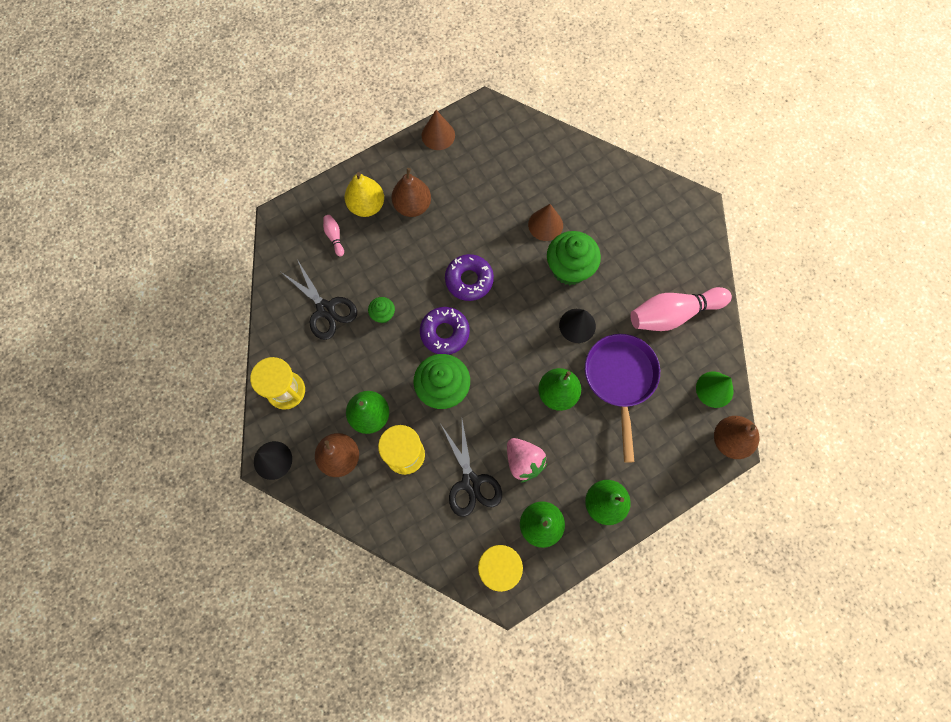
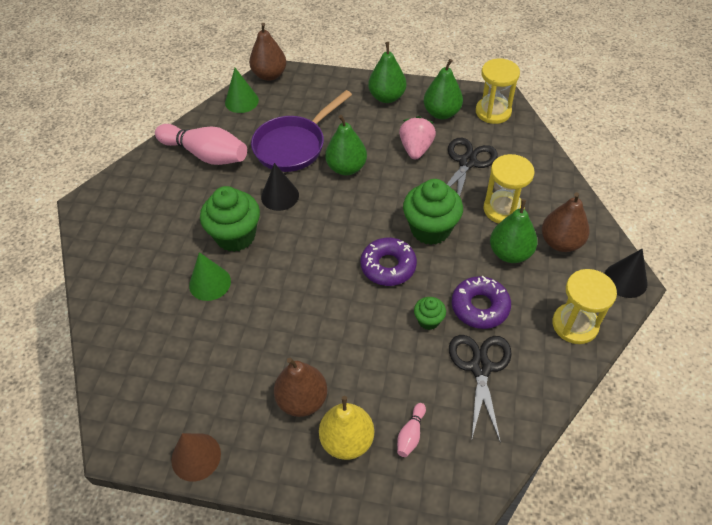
camera: 135 degrees left, 20 degrees down
(469, 280) = (324, 290): purple donut -> purple donut (480, 307)
(545, 225) = (210, 283): brown cone -> green cone

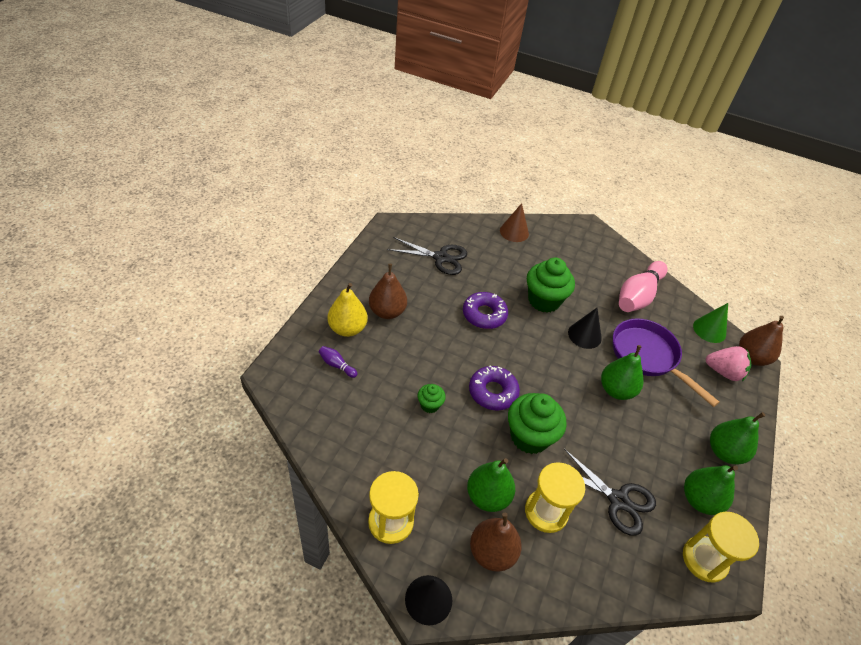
camera: 95 degrees right, 5 degrees down
(196, 456) = (368, 256): brown cone -> brown cone (514, 232)
(210, 283) = (501, 280): green cone -> none
(411, 434) = (337, 365): pink bowling pin -> purple bowling pin
(416, 149) = (641, 456): pink strawberry -> pink strawberry (723, 372)
(480, 307) = (433, 448): purple donut -> purple donut (484, 315)
(480, 367) = (374, 427): black scissors -> black scissors (440, 258)

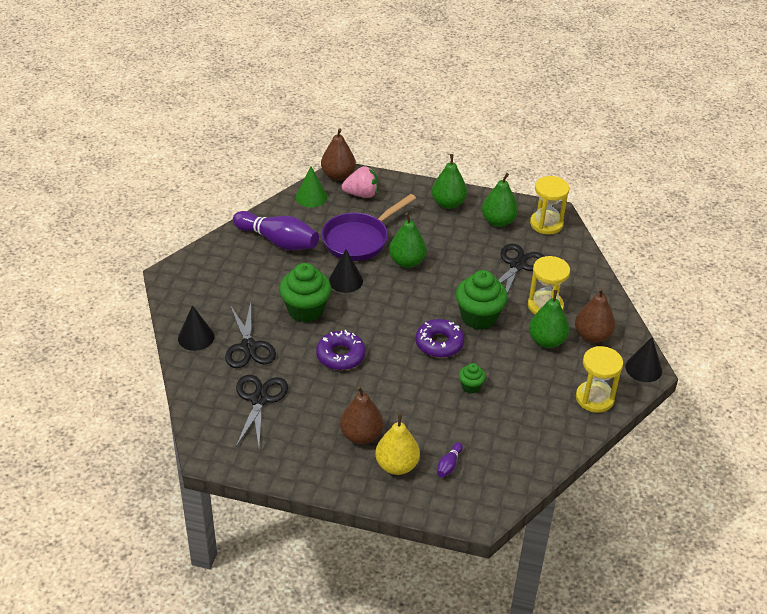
camera: 95 degrees left, 5 degrees down
(500, 259) = (248, 347): none -> black scissors
(514, 232) = (196, 337): brown cone -> black cone
(638, 296) = (278, 241): pink bowling pin -> purple bowling pin
(723, 372) = (361, 194): pink strawberry -> pink strawberry turned 75 degrees clockwise

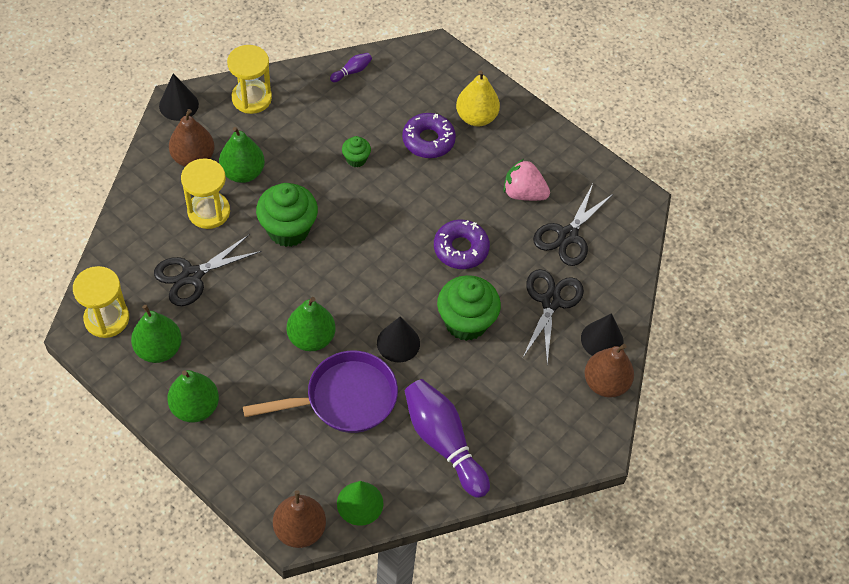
camera: 155 degrees left, 15 degrees up
(361, 194) = (291, 477): pink strawberry -> pink strawberry (523, 193)
(361, 435) = (491, 157): brown pear -> brown pear (605, 383)
(439, 343) = (352, 218): purple donut -> purple donut (428, 140)
(449, 465) = (430, 98): purple bowling pin -> purple bowling pin (352, 71)

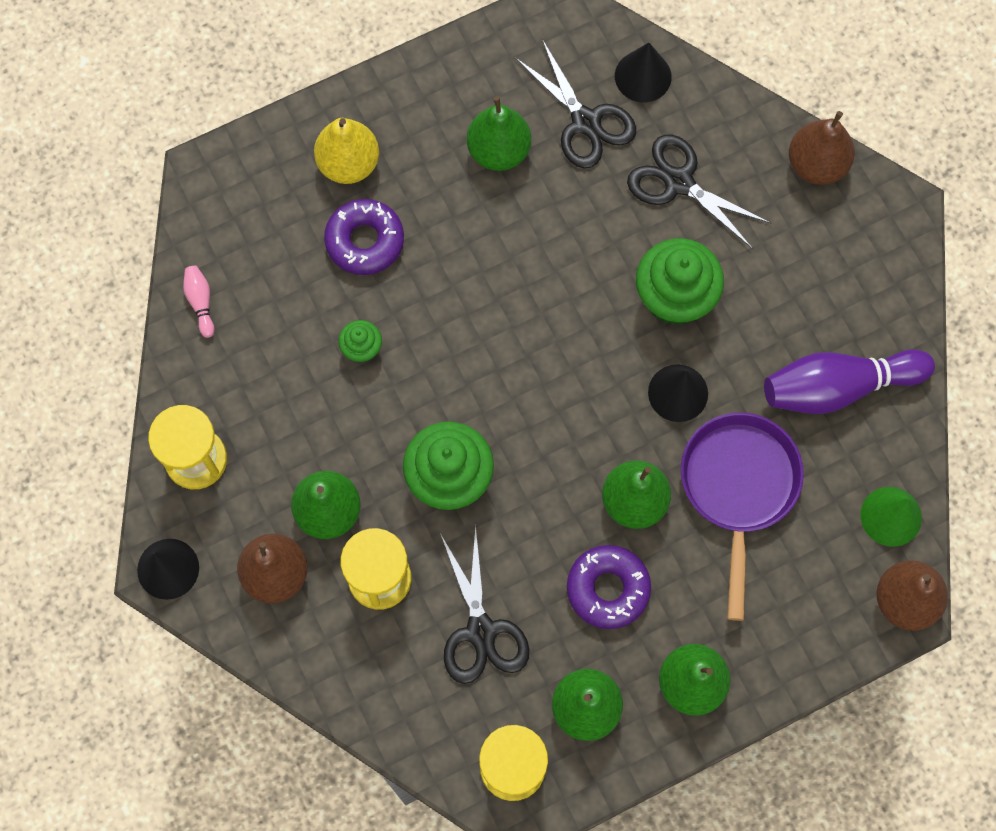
camera: 65 degrees left, 15 degrees up
(352, 71) = (201, 302): purple bowling pin -> pink bowling pin
(461, 249) = (559, 263): purple donut -> purple donut (608, 589)
(523, 193) = (499, 151): pink strawberry -> green pear
(602, 340) = (754, 143): black cone -> black cone (643, 76)

